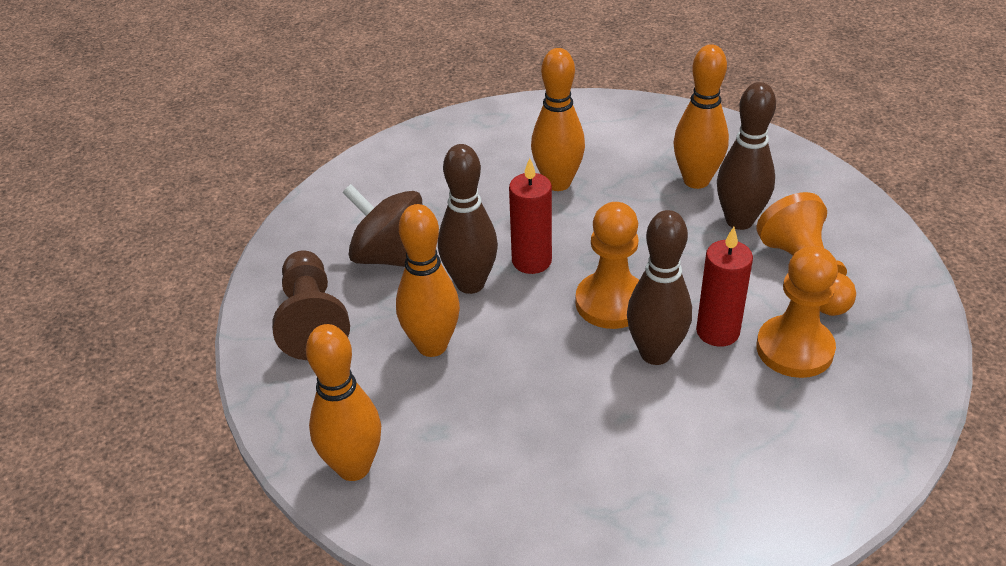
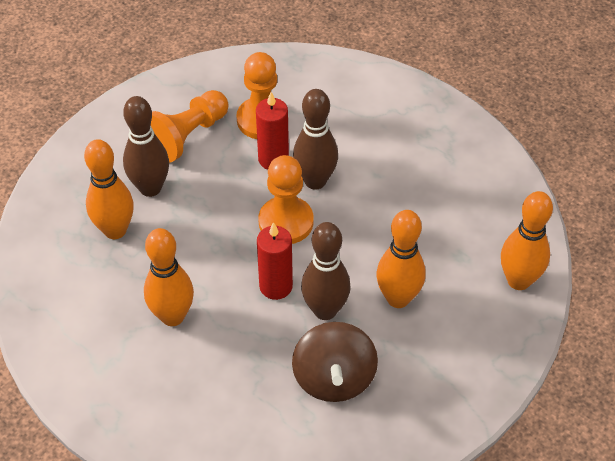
camera: 125 degrees left, 10 degrees up
(312, 320) = (432, 385): brown pawn -> none

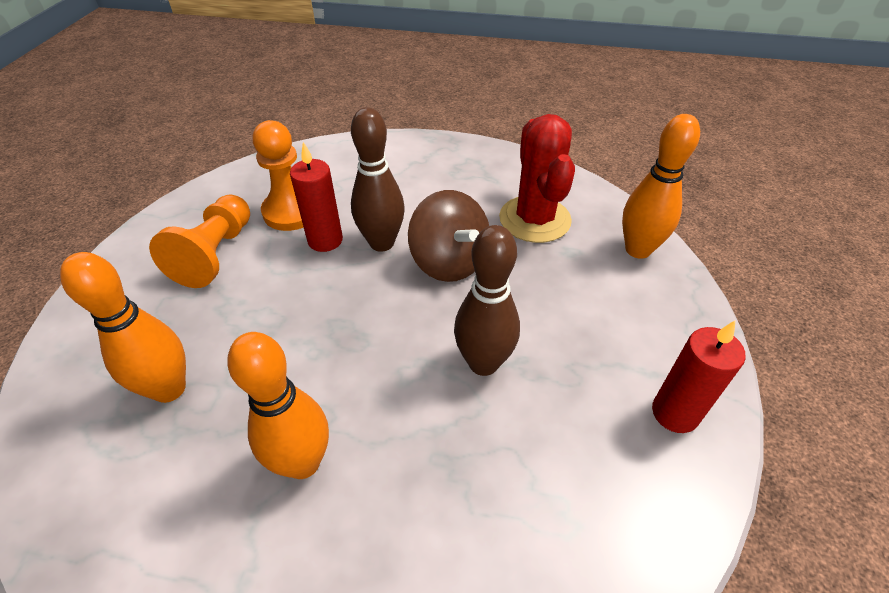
camera: 30 degrees left, 5 degrees down
(150, 188) = (195, 322): brown bowling pin -> none
(276, 286) = (411, 363): red candle -> red candle (675, 413)
(286, 222) = (377, 292): orange pawn -> none
(334, 378) = (552, 437): brown spinning top -> brown spinning top (449, 262)
(398, 298) = (547, 315): orange bowling pin -> none
(455, 214) = (534, 219): none -> red cactus

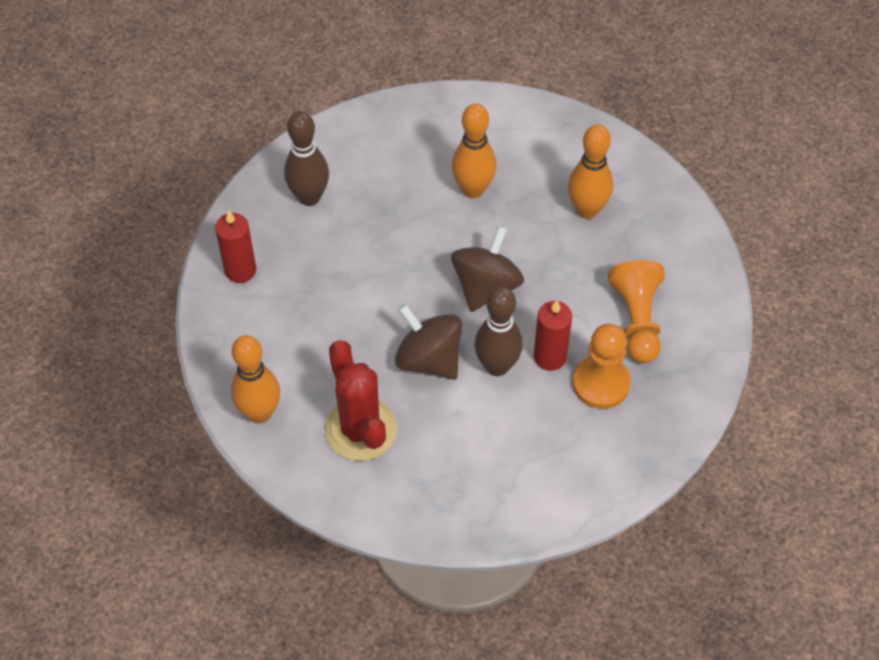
camera: 165 degrees right, 10 degrees up
(354, 321) = (486, 286): none -> brown spinning top
(483, 363) = (377, 275): brown bowling pin -> brown bowling pin (309, 197)

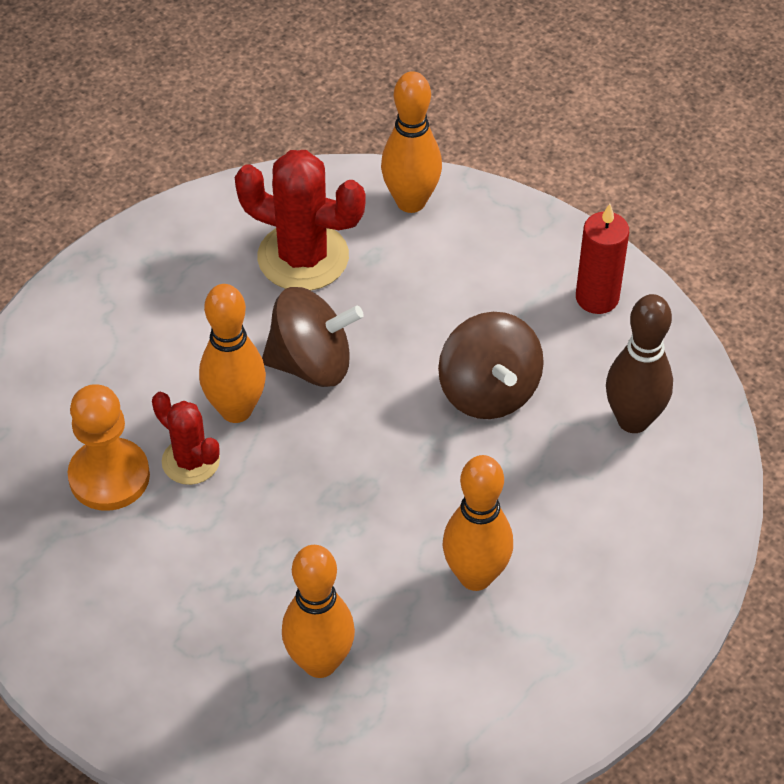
camera: 135 degrees right, 5 degrees down
(486, 286) = (336, 479): brown spinning top -> brown spinning top (488, 391)
(497, 366) = (236, 410): brown bowling pin -> orange bowling pin
(550, 357) = (190, 461): red candle -> red cactus
(637, 320) = (133, 576): orange pawn -> none

